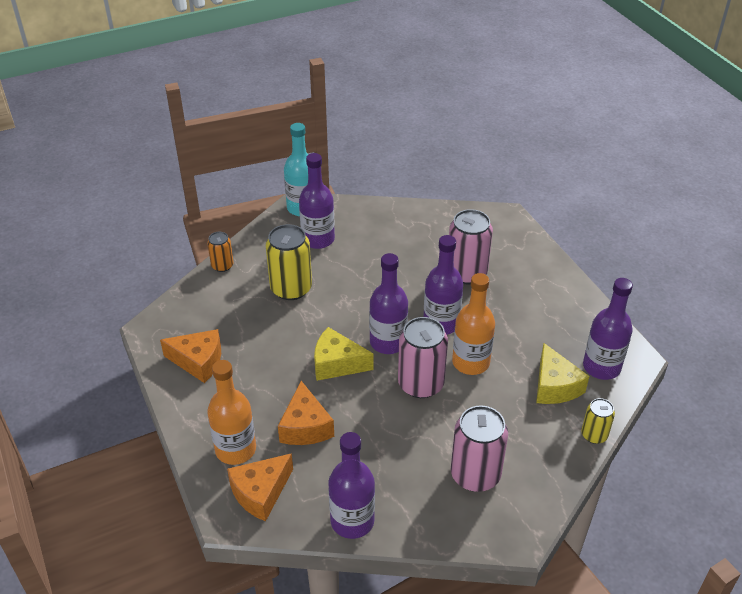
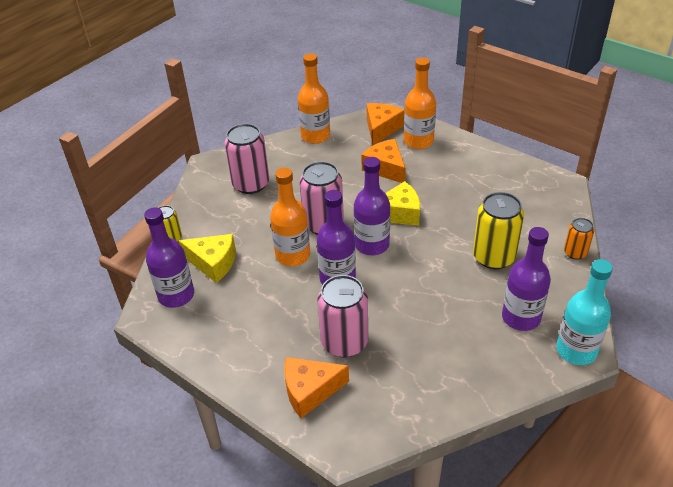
camera: 155 degrees right, 0 degrees up
(198, 361) = (501, 176): orange cheese -> orange cheese (310, 391)
(352, 521) = (315, 136): purple bottle -> orange bottle
(554, 386) = (213, 263): yellow cheese -> yellow cheese turned 150 degrees clockwise

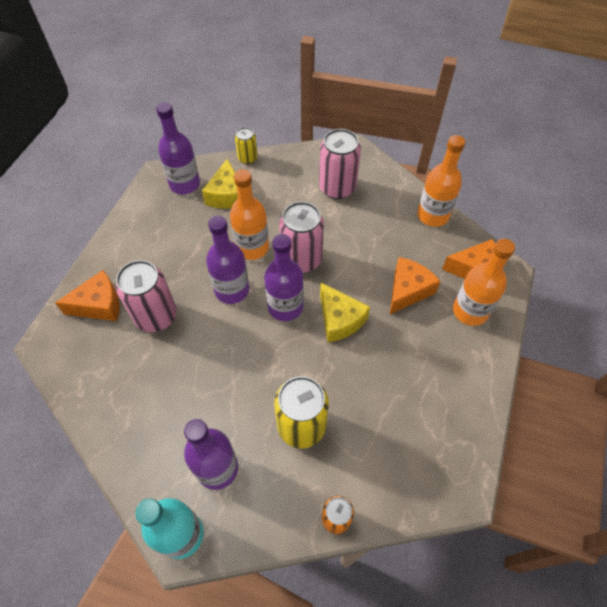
camera: 70 degrees right, 15 degrees up
(310, 391) = (99, 305): orange cheese -> orange cheese turned 105 degrees clockwise

